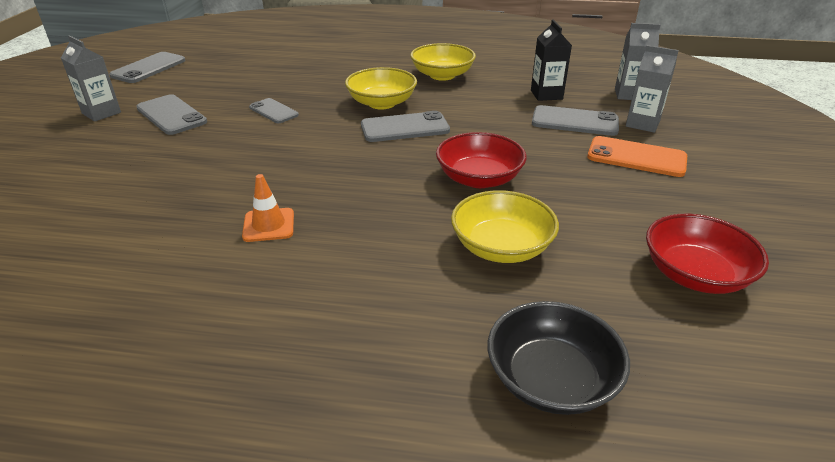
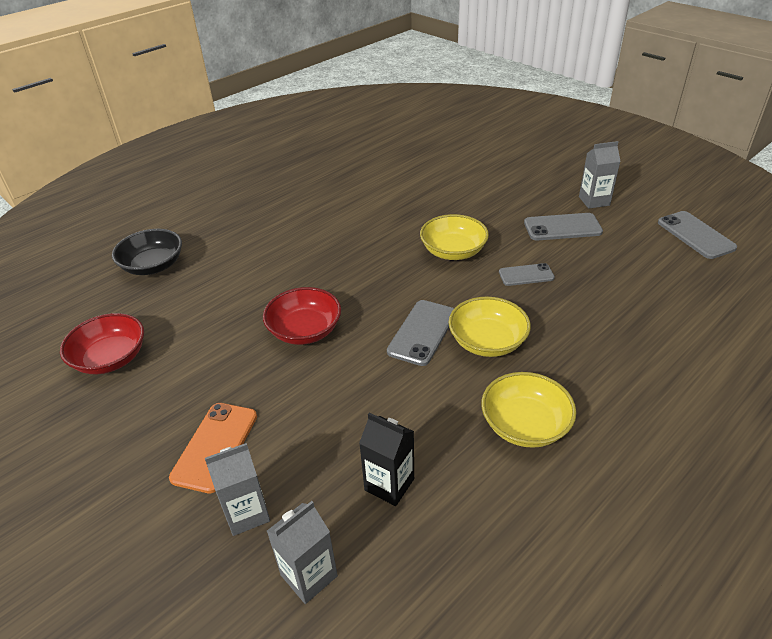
camera: 130 degrees right, 5 degrees up
(268, 225) = (360, 230): orange traffic cone -> none
(501, 247) = (234, 299): yellow bowl -> yellow bowl (453, 251)
(574, 121) = (312, 457): grey phone -> none
(636, 157) = (215, 446): orange phone -> orange phone turned 45 degrees counterclockwise

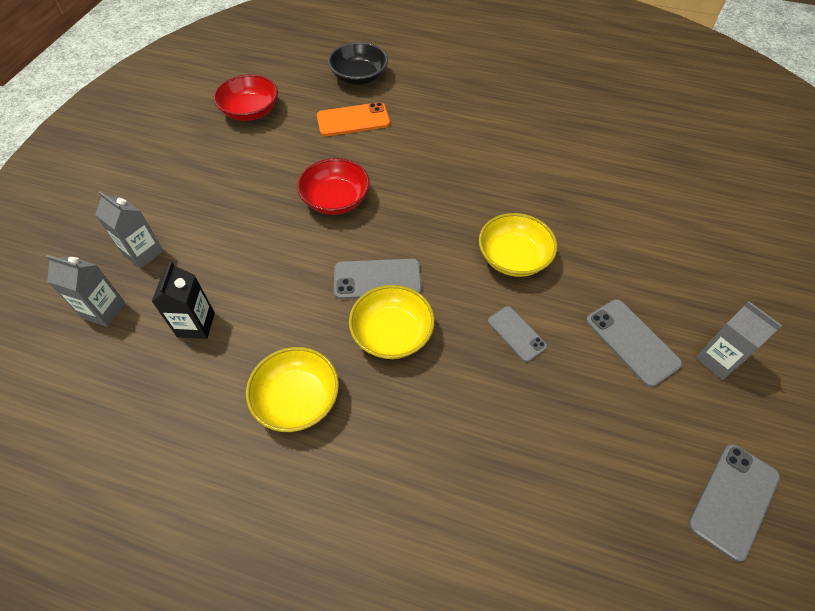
camera: 60 degrees right, 15 degrees up
(215, 446) = (193, 207): orange phone -> orange phone (353, 120)

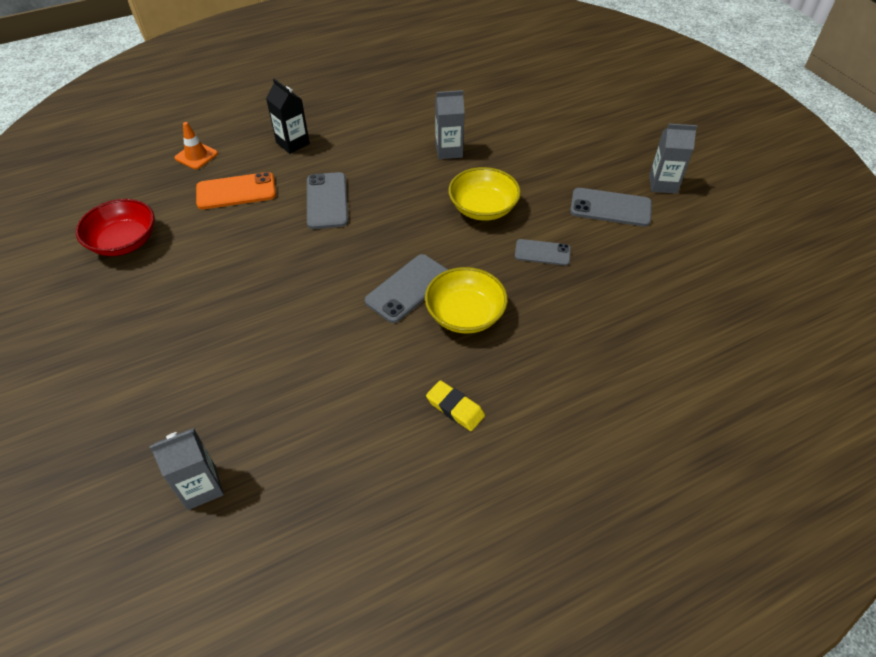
camera: 45 degrees left, 5 degrees down
(143, 253) = (176, 418): grey carton -> grey carton (449, 151)
(196, 324) = (305, 428): black carton -> black carton (293, 143)
(297, 399) = (455, 408): yellow bowl -> yellow eraser
(336, 200) = (301, 258): red bowl -> none
(353, 120) = (236, 191): orange phone -> orange phone turned 45 degrees clockwise
(359, 77) = (196, 156): black bowl -> orange traffic cone
(733, 500) = (751, 251): grey phone -> grey phone (327, 201)

